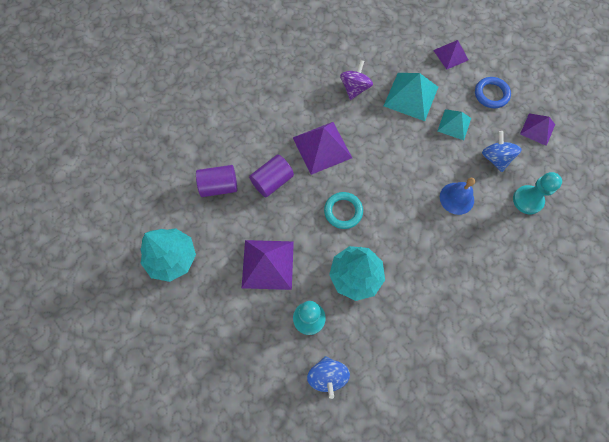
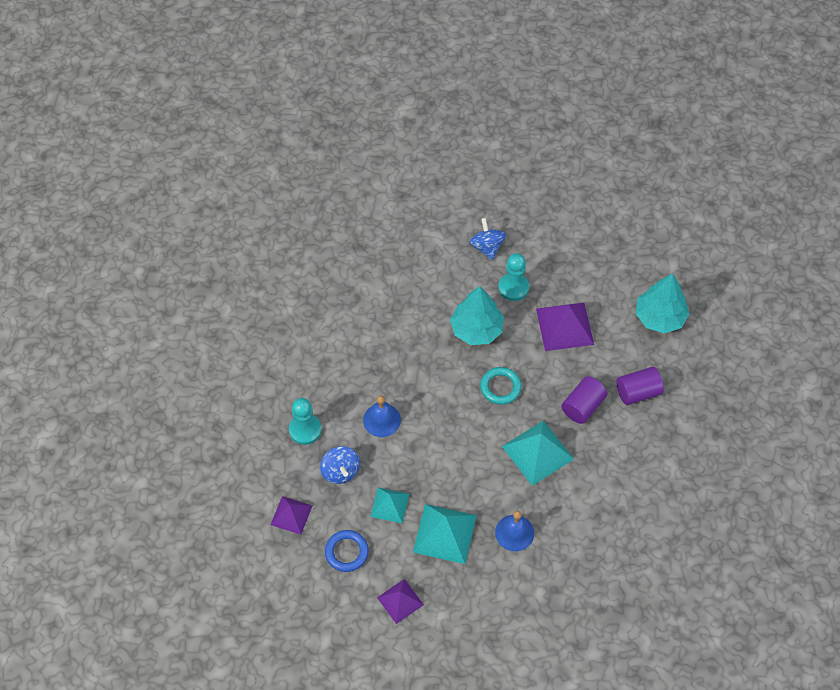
camera: 170 degrees right, 10 degrees down
(322, 147) = (537, 452): purple pyramid -> turquoise pyramid
(354, 88) = (514, 532): purple spinning top -> blue bell

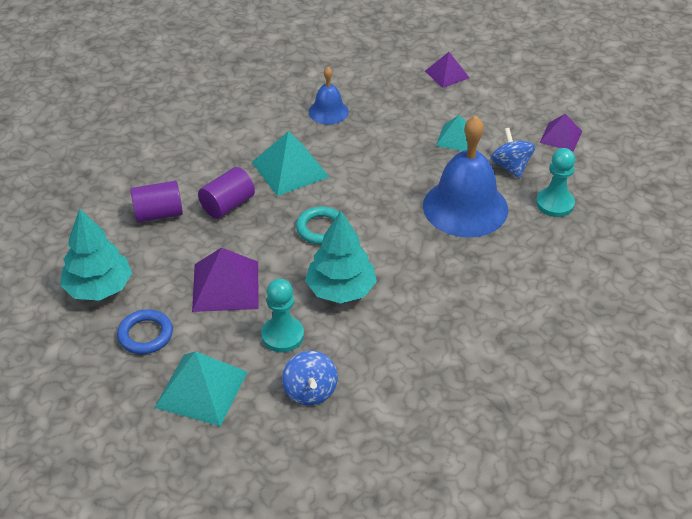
camera: 175 degrees left, 15 degrees down
(346, 552) = (500, 108): blue ring -> blue ring (145, 335)
(381, 420) = (465, 207): blue bell -> blue bell, size x1.93
(444, 533) = (400, 115): turquoise pyramid -> turquoise pyramid (201, 389)

